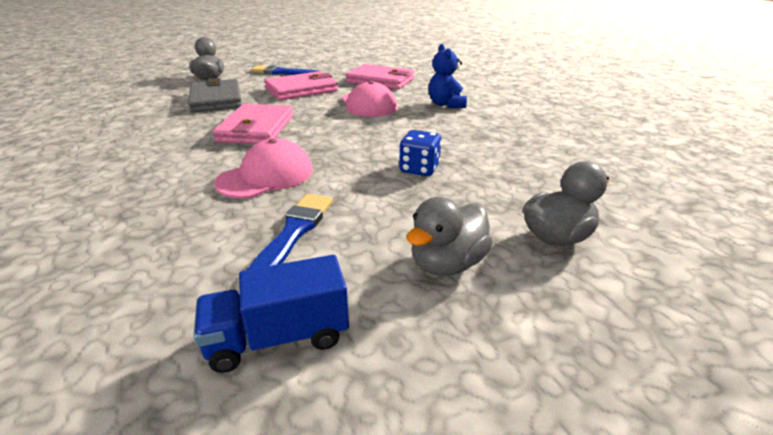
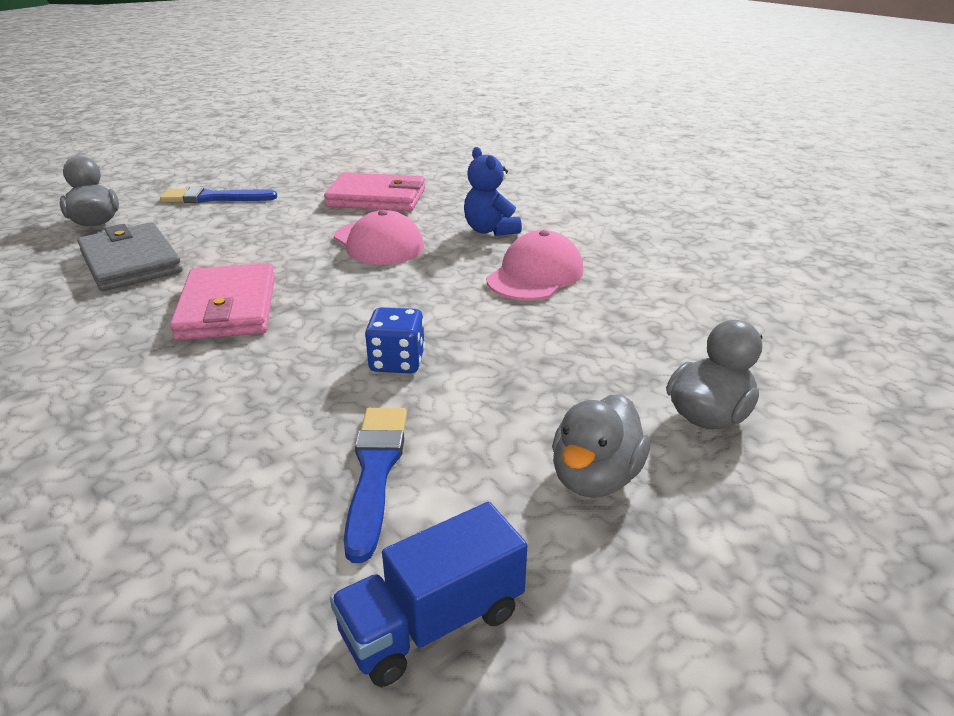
camera: 15 degrees left, 0 degrees up
(266, 176) = (287, 388): pink cap -> pink cap (535, 275)
(301, 90) = (262, 228): pink wallet -> none
(419, 169) = (500, 342): blue dice -> blue dice (397, 362)

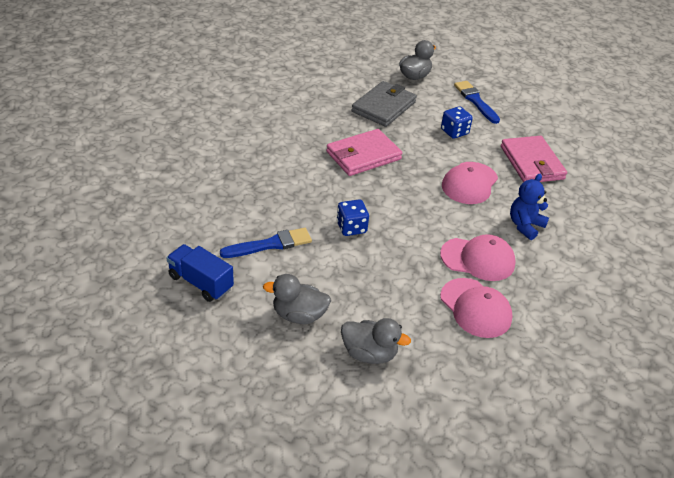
camera: 65 degrees right, 10 degrees up
(260, 226) = (454, 132): none -> blue dice
(631, 300) = (475, 308): none -> pink cap

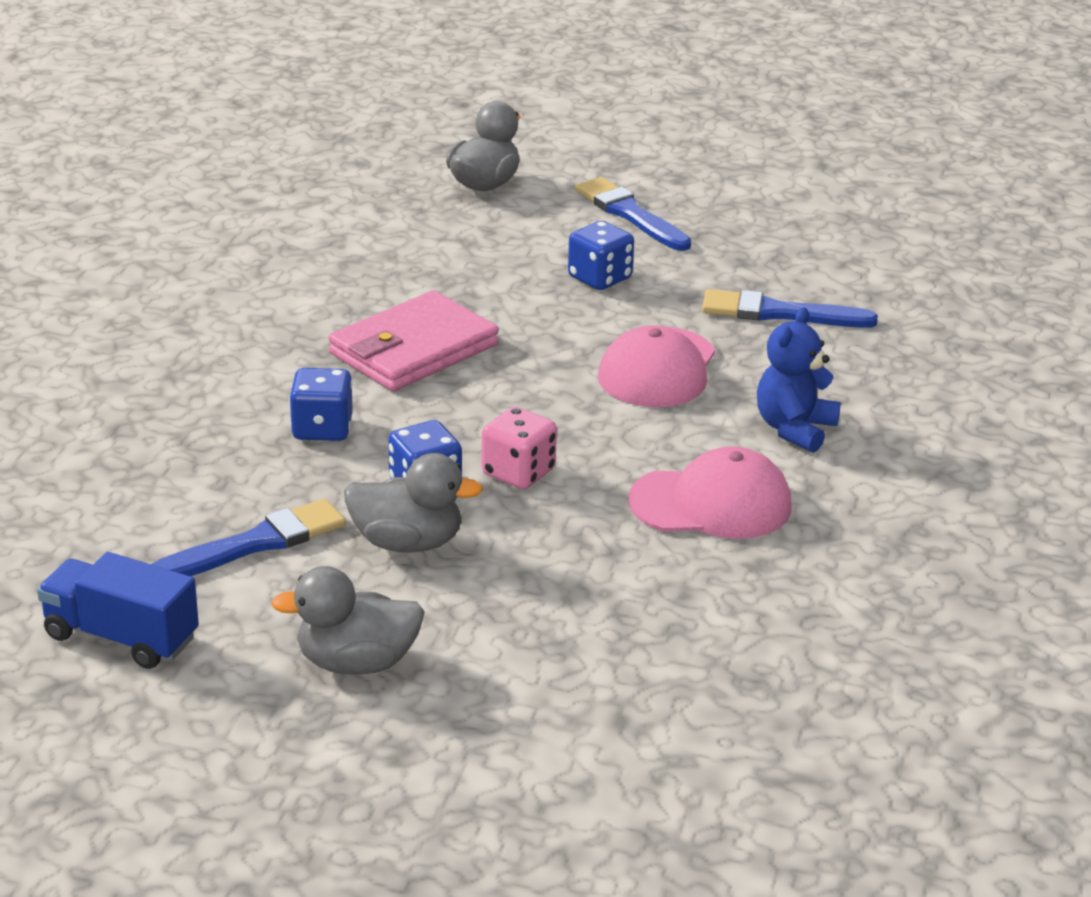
camera: 10 degrees left, 10 degrees down
(314, 190) = (322, 429): none -> blue dice
(369, 353) = (528, 707): grey duck -> grey duck (407, 543)
(384, 107) = (433, 251): grey wallet -> none
(394, 227) = (518, 473): none -> pink dice
(475, 308) = (729, 591): pink cap -> none
(532, 163) = (779, 313): pink wallet -> blue brush

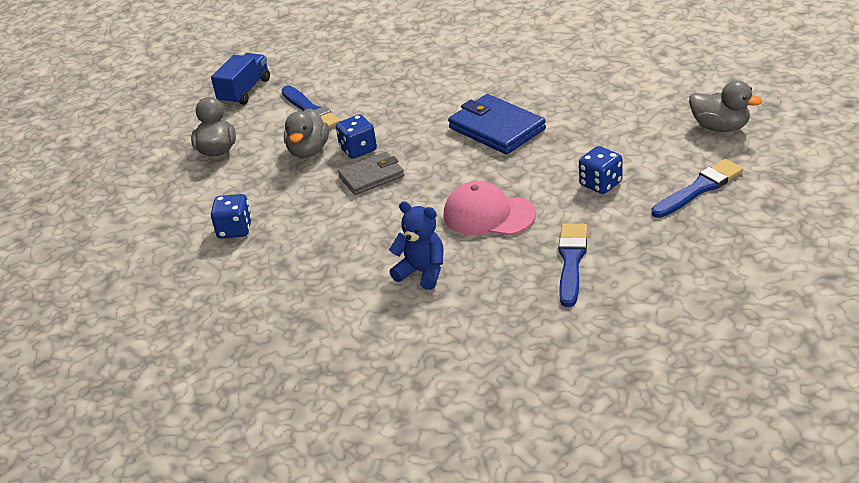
camera: 95 degrees right, 5 degrees up
(322, 429) = (411, 113): blue dice -> blue dice (235, 229)
(413, 349) = (496, 128): pink wallet -> blue wallet
(518, 473) = (371, 176): pink dice -> grey wallet
(711, 504) = (341, 244): pink cap -> none

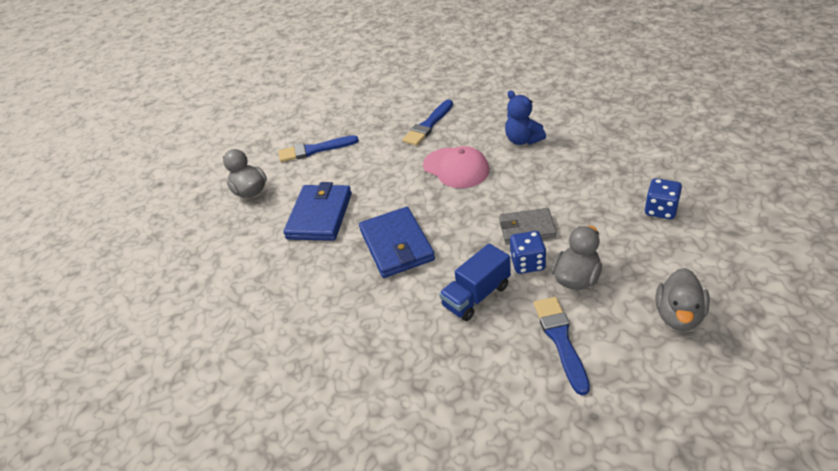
camera: 155 degrees left, 5 degrees up
(245, 91) = (639, 416): blue truck -> blue truck (476, 296)
(600, 184) = (366, 170): blue dice -> none
(605, 129) = (320, 215): none -> blue wallet

